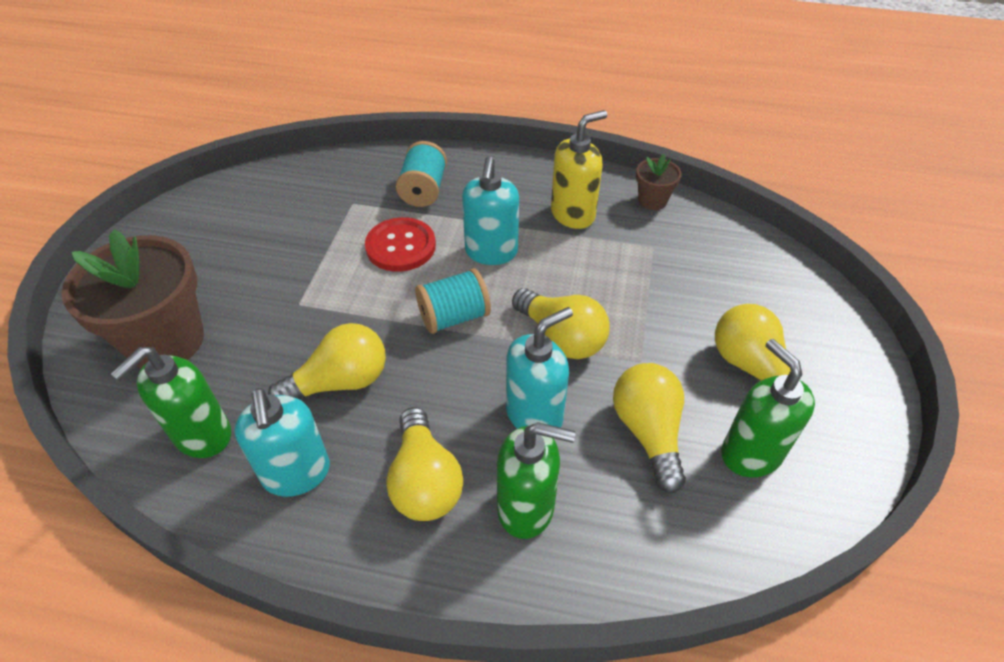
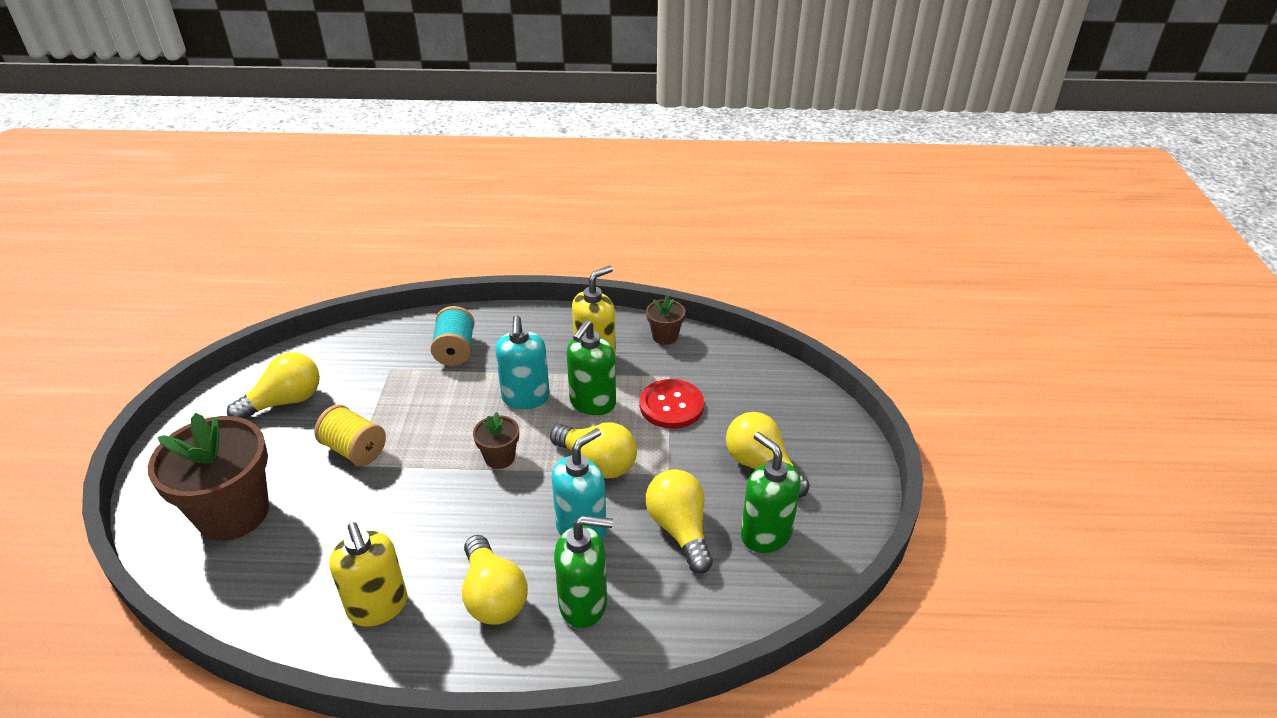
camera: 10 degrees left, 10 degrees down
(202, 435) = (285, 588): green soap dispenser -> green soap dispenser (592, 403)
(297, 474) = (378, 607): turquoise soap dispenser -> yellow soap dispenser
(302, 287) = (354, 450): none -> yellow spool
(340, 382) = (404, 526): yellow light bulb -> yellow light bulb (285, 402)
(401, 246) = (441, 403): red button -> red button (671, 405)
(454, 317) = (499, 457): turquoise spool -> brown flower pot

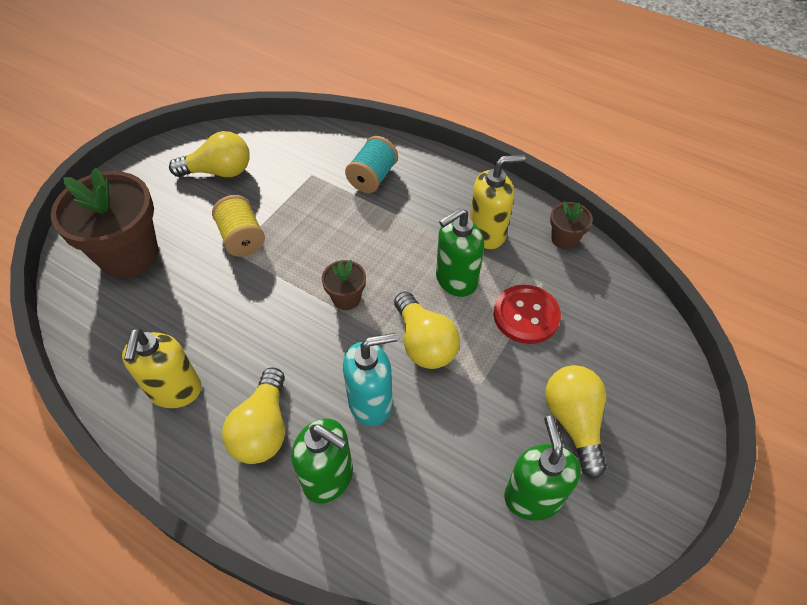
camera: 30 degrees right, 15 degrees up
(525, 398) = (402, 249): turquoise soap dispenser -> none
(680, 529) = (455, 449): yellow light bulb -> none

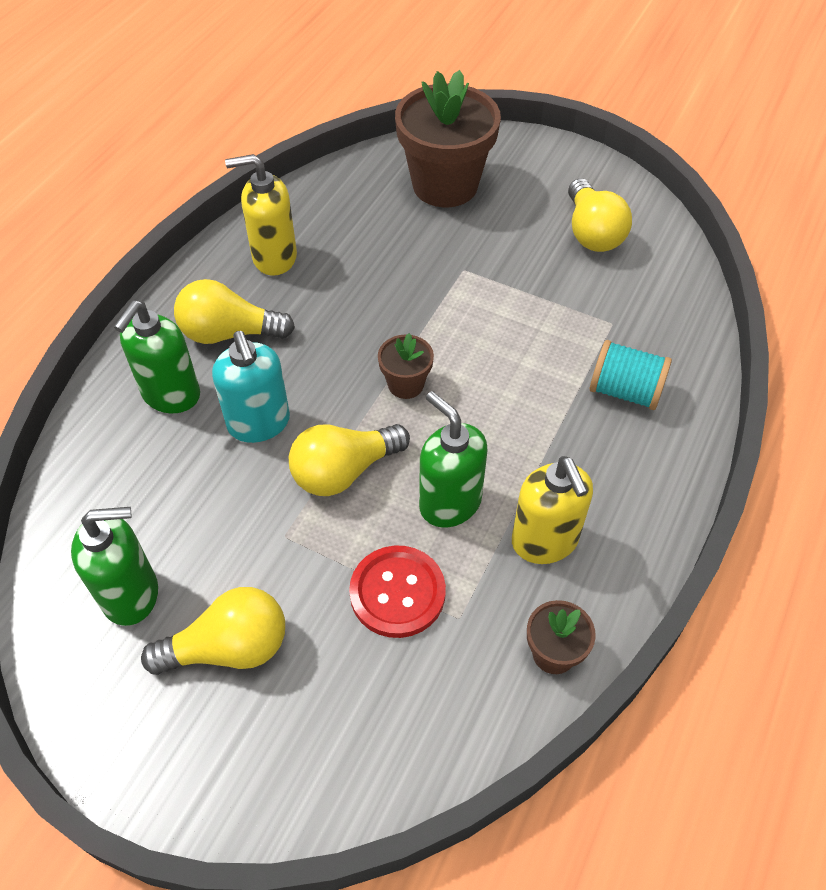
camera: 85 degrees right, 0 degrees up
(242, 238) = (485, 273): yellow spool -> none

